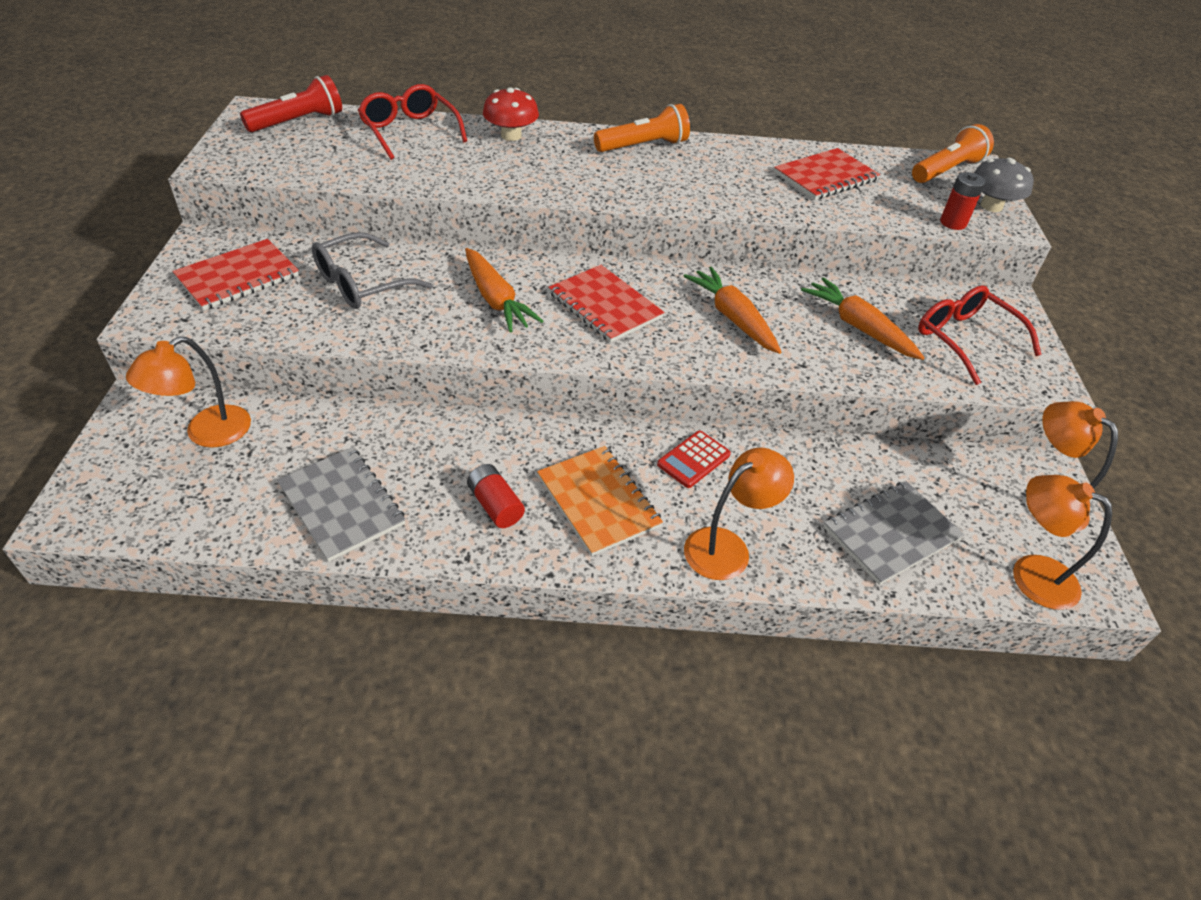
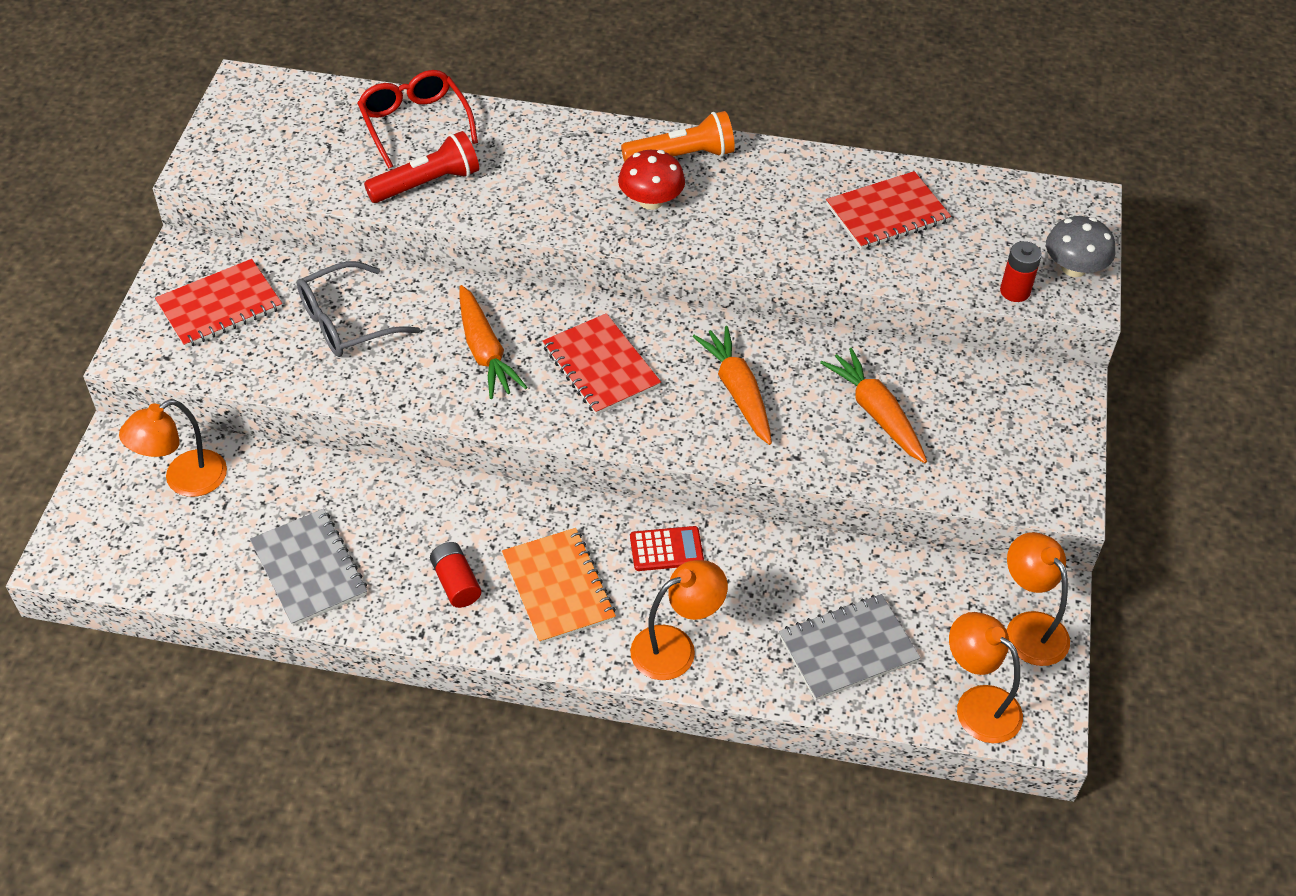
camera: 10 degrees right, 5 degrees up
(298, 122) = (291, 105): red flashlight -> red flashlight (427, 183)
(511, 136) = (530, 134): red mushroom -> red mushroom (651, 201)
(693, 459) = (666, 549): red calculator -> red calculator turned 150 degrees counterclockwise
(946, 170) = (1043, 209): orange flashlight -> none
(965, 339) = (992, 436): red glasses -> none

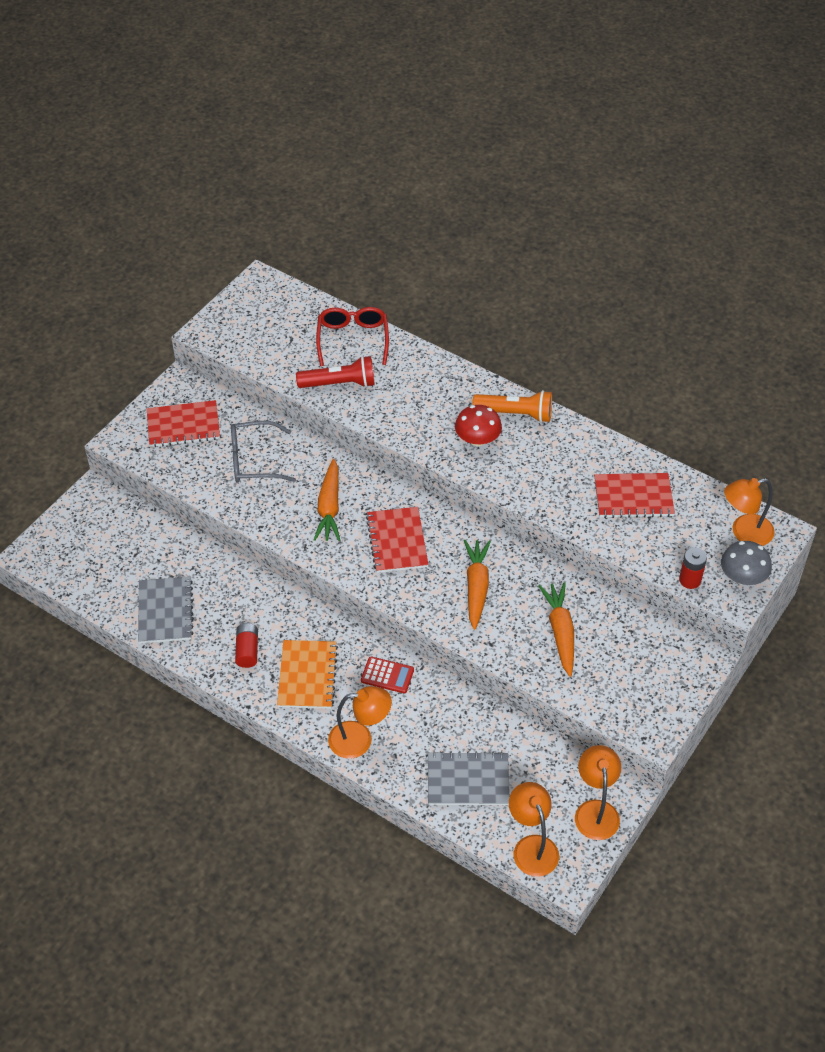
camera: 25 degrees right, 0 degrees up
(184, 480) = (119, 530): orange lamp -> orange lamp (744, 533)

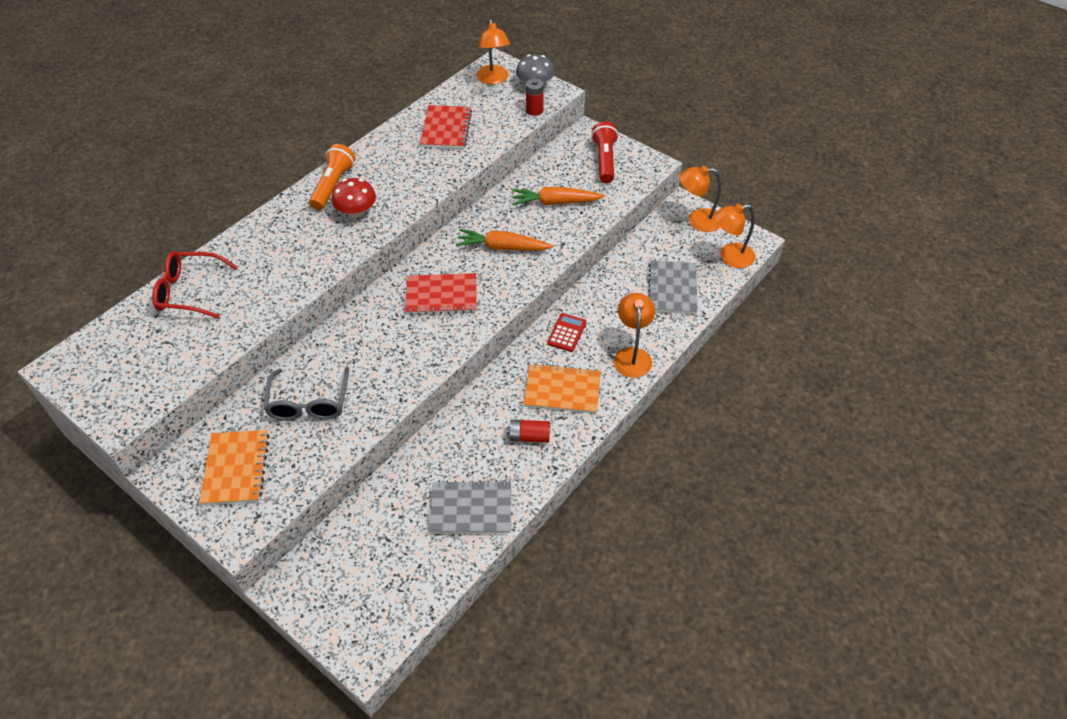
camera: 85 degrees left, 0 degrees up
(183, 425) = (236, 468): red notebook -> orange notebook
(329, 507) = (389, 343): orange carrot -> none
(339, 384) = (249, 305): red flashlight -> red flashlight (604, 160)

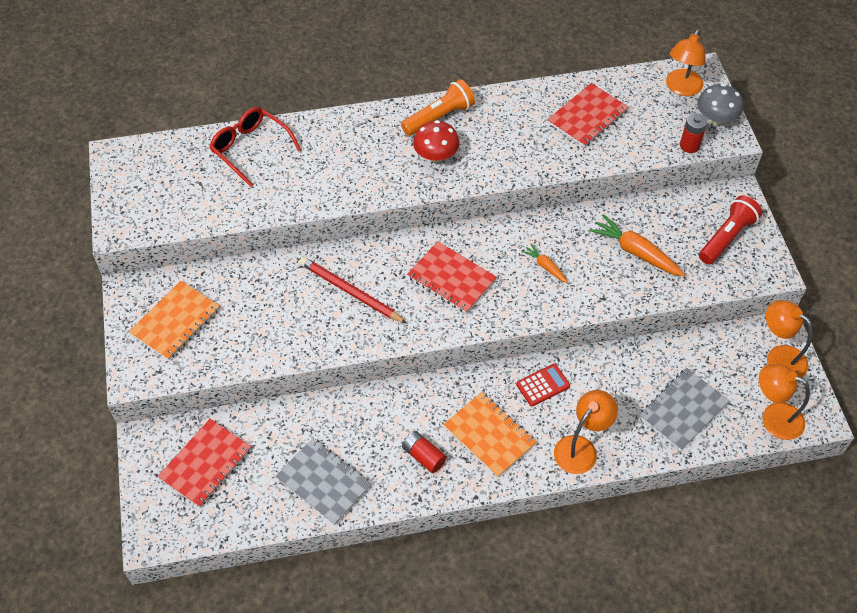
camera: 40 degrees right, 5 degrees up
(309, 403) = (268, 304): grey glasses -> none
(358, 566) = (205, 464): none -> red notebook
(370, 352) = (350, 292): none -> red pencil
(502, 247) = (545, 266): orange carrot -> orange carrot, size x0.56

